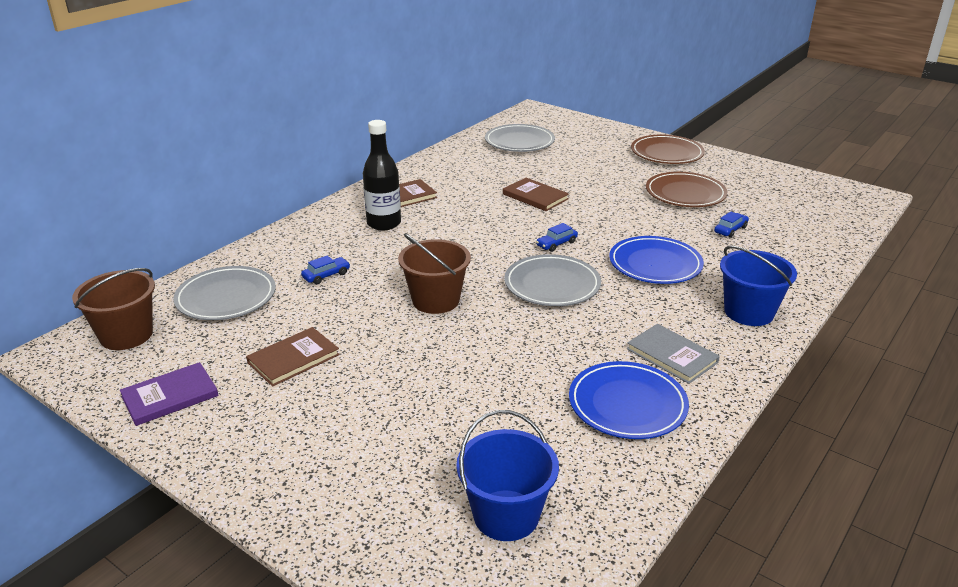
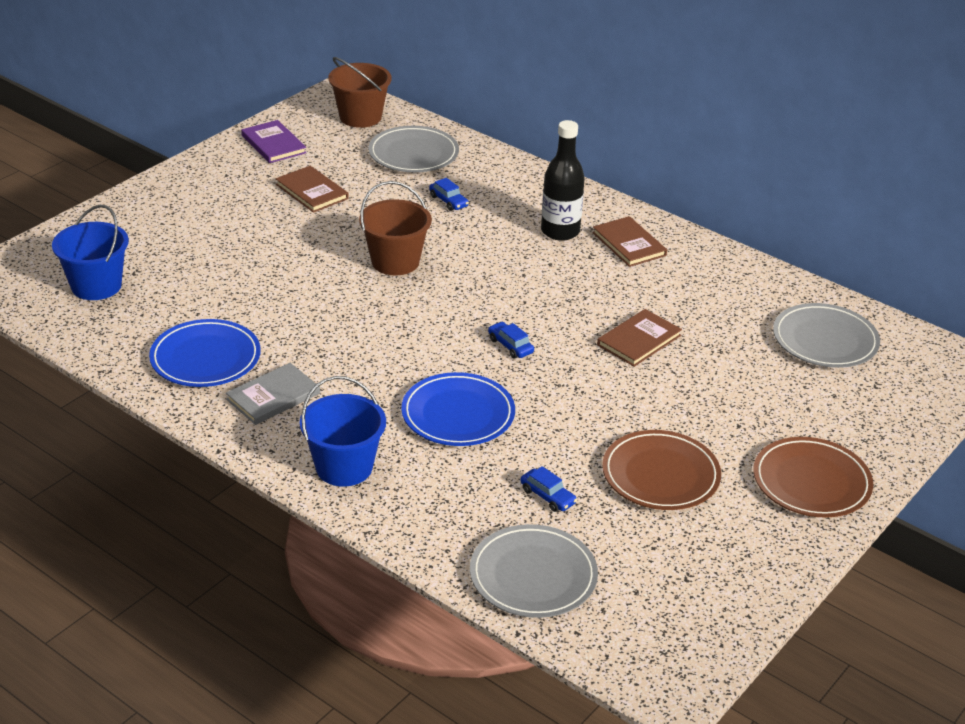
camera: 90 degrees right, 5 degrees up
(552, 285) = (418, 334): grey plate -> grey plate (533, 576)

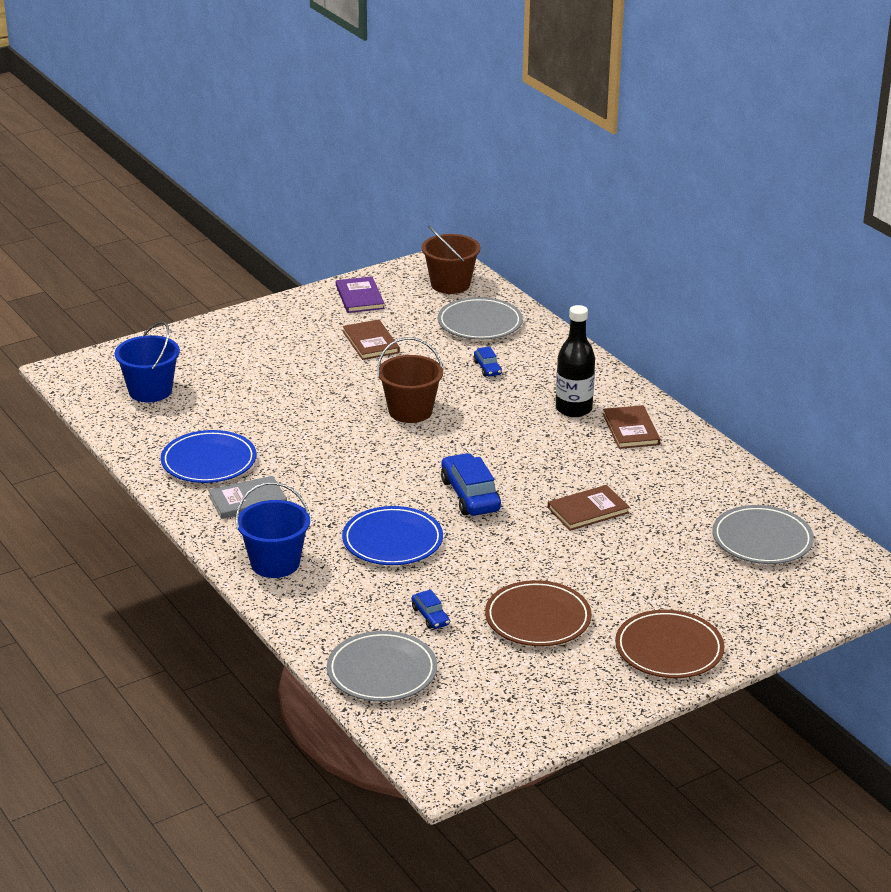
camera: 20 degrees right, 5 degrees down
(510, 346) = (470, 495): blue car -> blue car, size x1.91

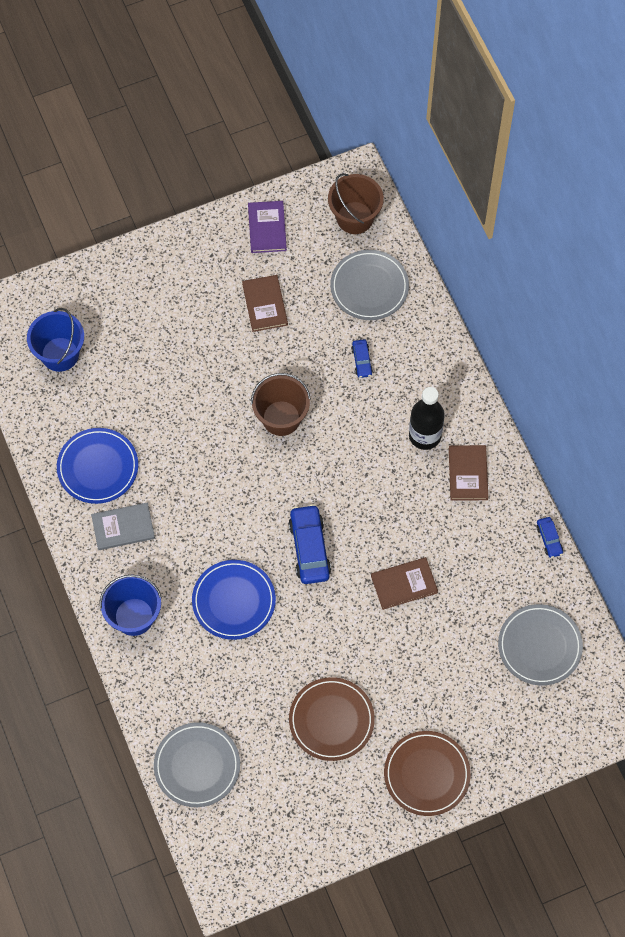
camera: 10 degrees right, 35 degrees up
(430, 616) = (247, 704): blue car -> blue car (549, 539)

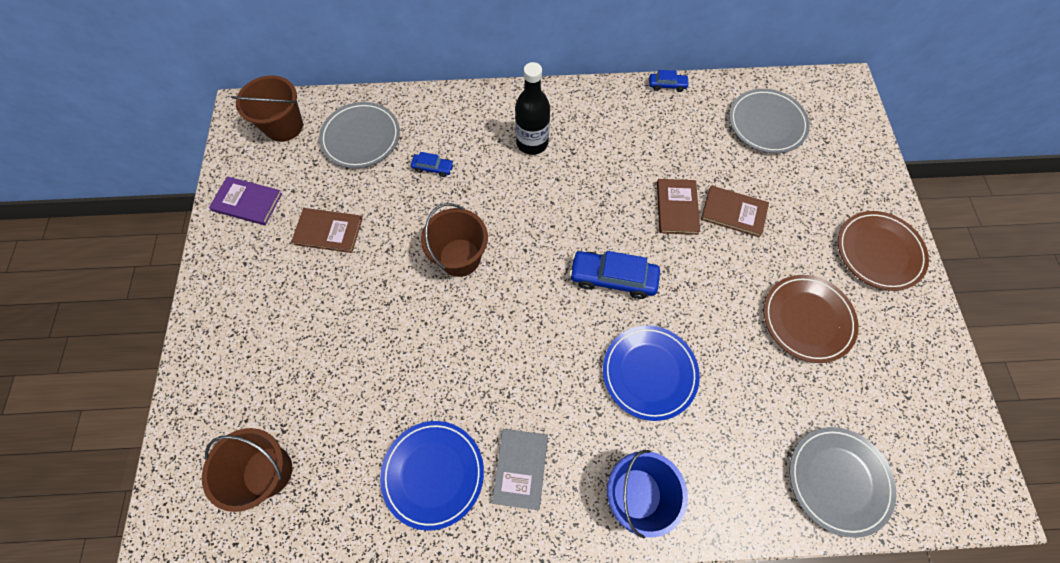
camera: 70 degrees left, 0 degrees up
(60, 354) = (267, 471): blue bucket -> brown bucket
(468, 474) = (583, 122): brown book -> brown book (733, 212)

